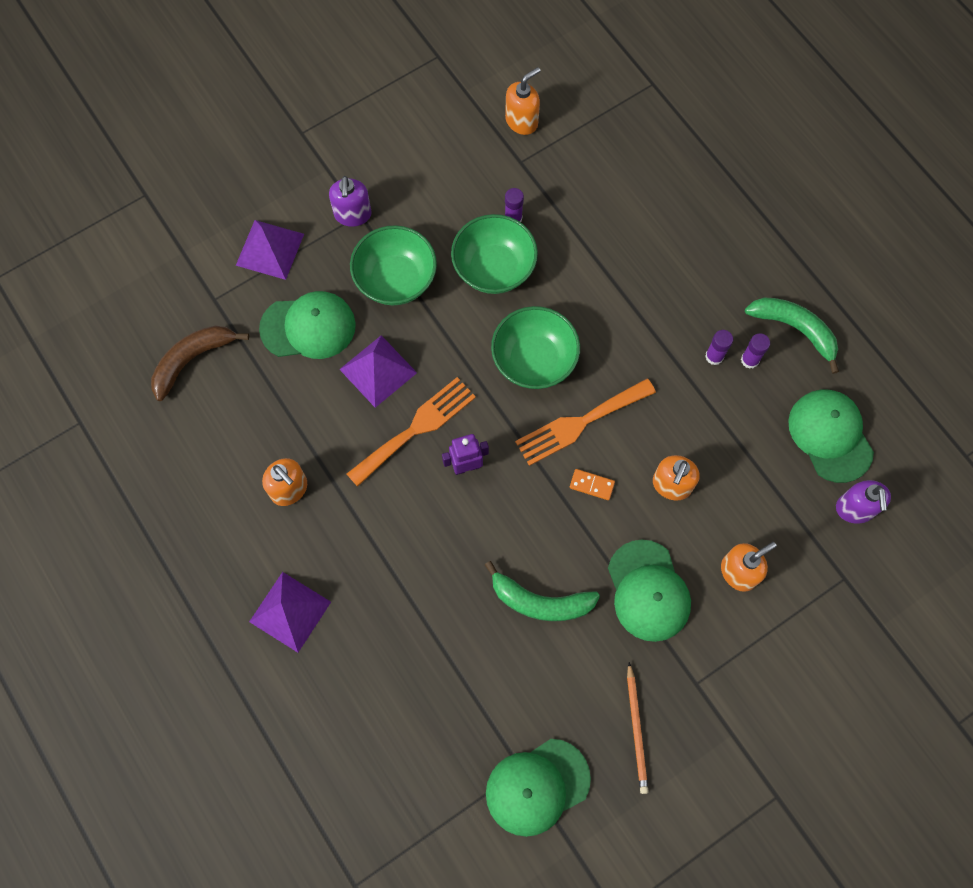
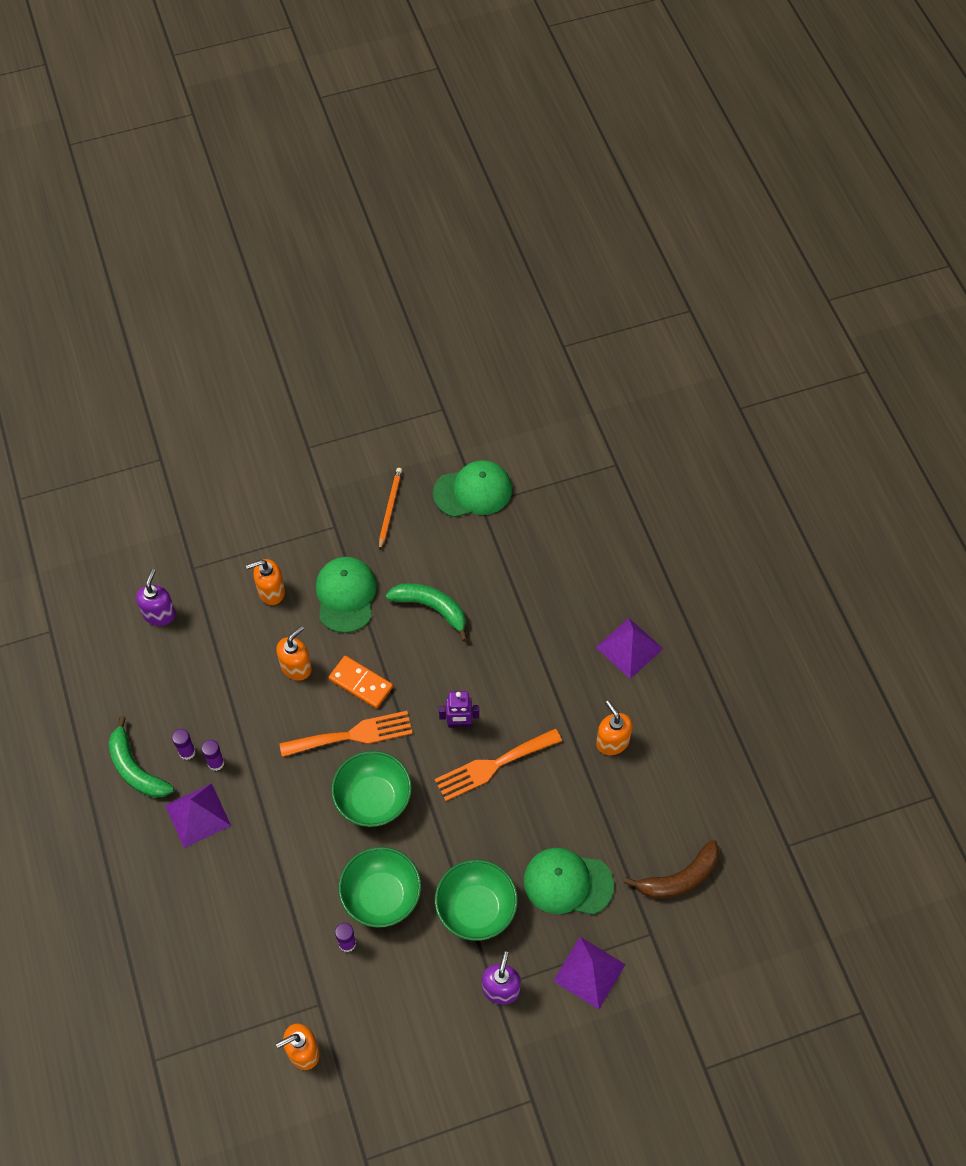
camera: 165 degrees left, 10 degrees down
(378, 371) = (514, 825): purple pyramid -> purple pyramid (198, 815)
(591, 485) = (361, 683): orange domino -> orange domino, size x1.68
(830, 436) = (150, 673): green cap -> none

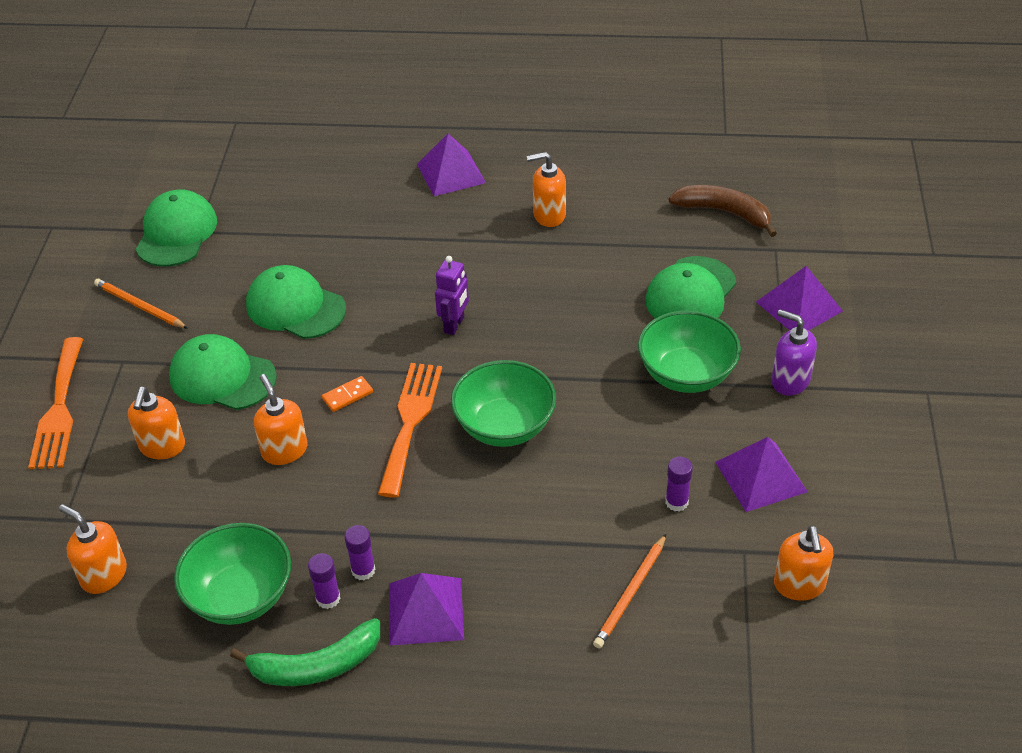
camera: 65 degrees left, 15 degrees down
(159, 614) = (104, 575): purple soap dispenser -> orange soap dispenser
(256, 939) = (630, 594): none -> orange pencil
(361, 683) = (347, 395): orange domino -> orange domino, size x0.59
(381, 896) = (631, 453): green bowl -> green bowl (240, 596)
(394, 996) = (761, 476): none -> purple pyramid
(432, 608) = (295, 307): green banana -> green cap
(493, 765) = (522, 312): orange fork -> orange fork (59, 409)
(679, 878) = (724, 212): brown banana -> brown banana turned 60 degrees counterclockwise

